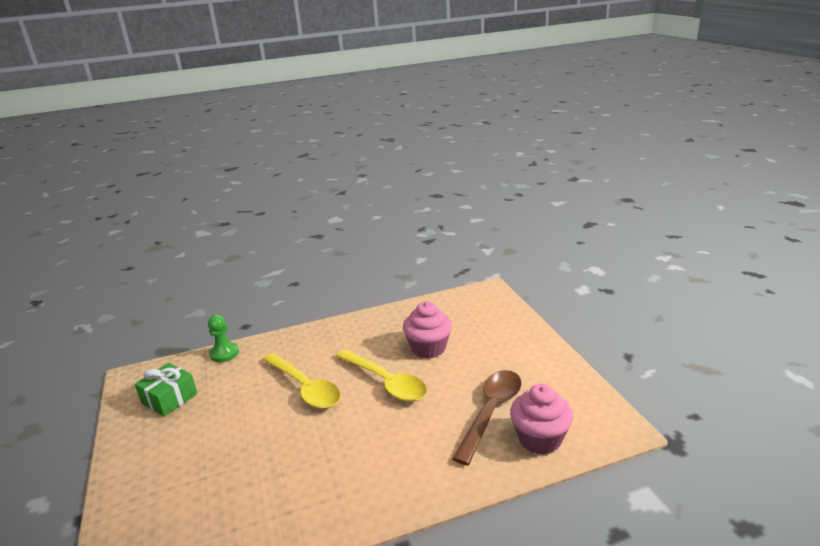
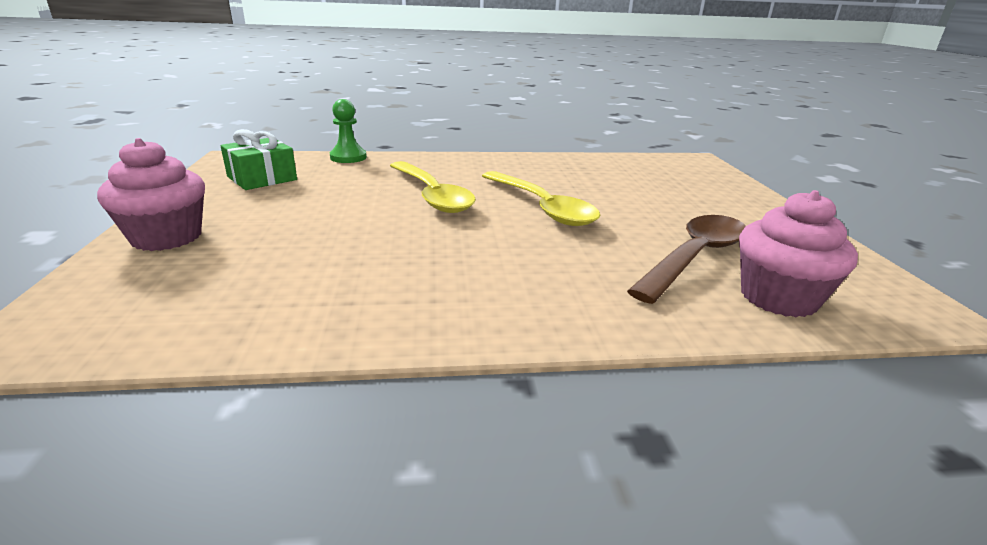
camera: 10 degrees right, 0 degrees up
(428, 348) = (607, 189): pink cupcake -> pink cupcake (167, 237)

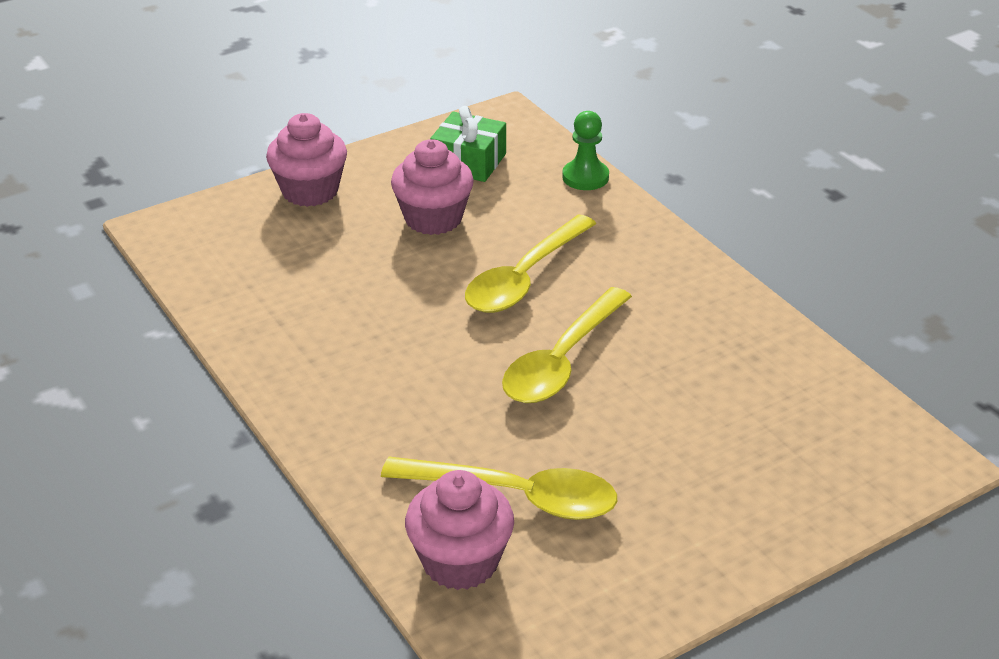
camera: 65 degrees right, 10 degrees up
(309, 204) = (433, 218): none -> pink cupcake
(695, 257) = (516, 496): brown spoon -> yellow spoon

